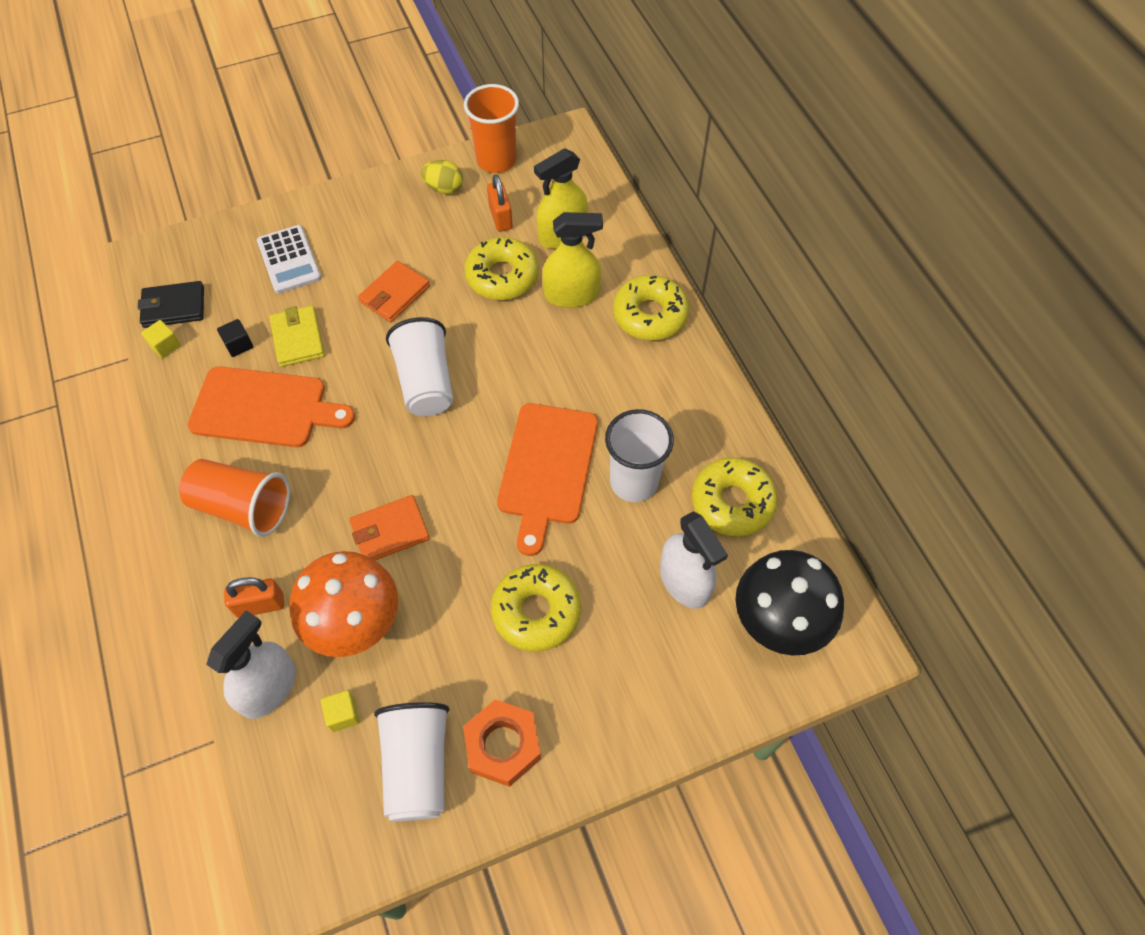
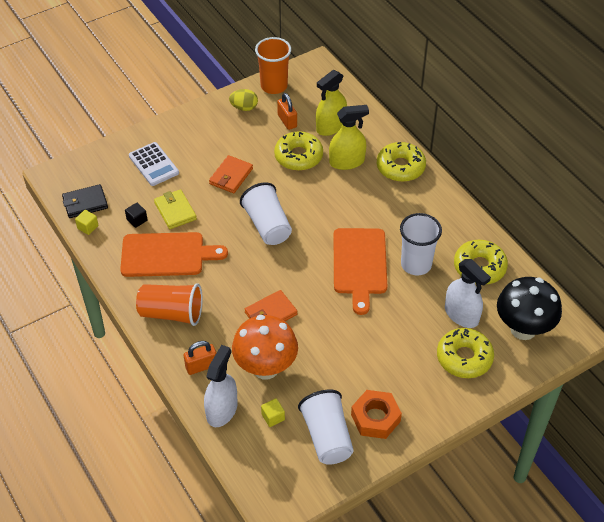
camera: 10 degrees left, 10 degrees down
(536, 611) = (375, 344): yellow donut -> yellow donut (464, 358)

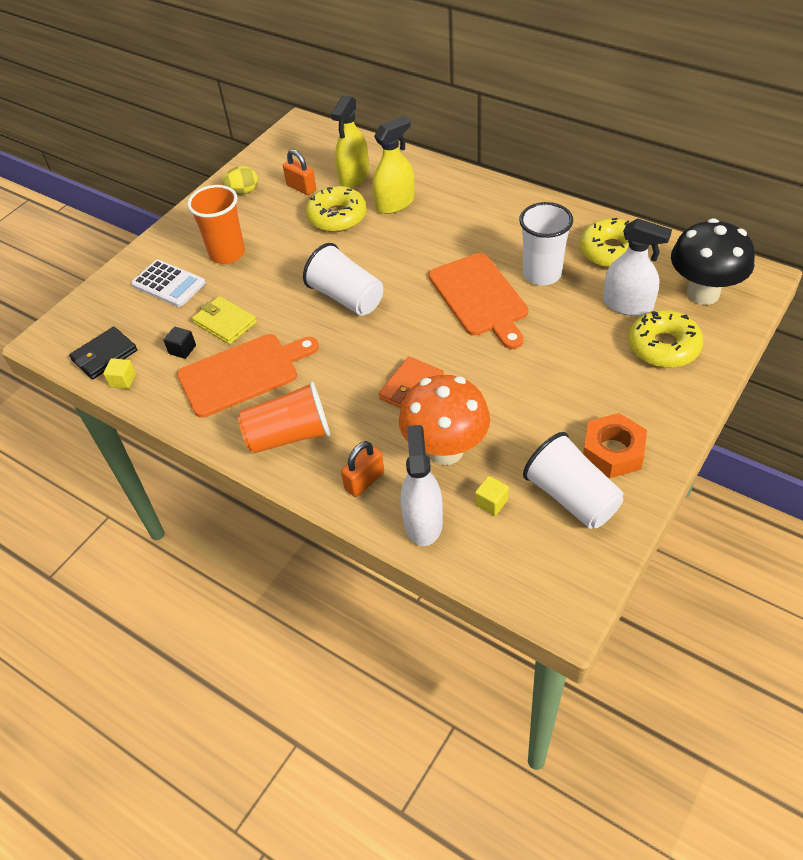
camera: 20 degrees left, 0 degrees up
(231, 176) = (271, 263): orange wallet -> none
(274, 86) = (264, 160): orange cup -> orange cup (227, 253)
(400, 167) = (457, 188): yellow donut -> none

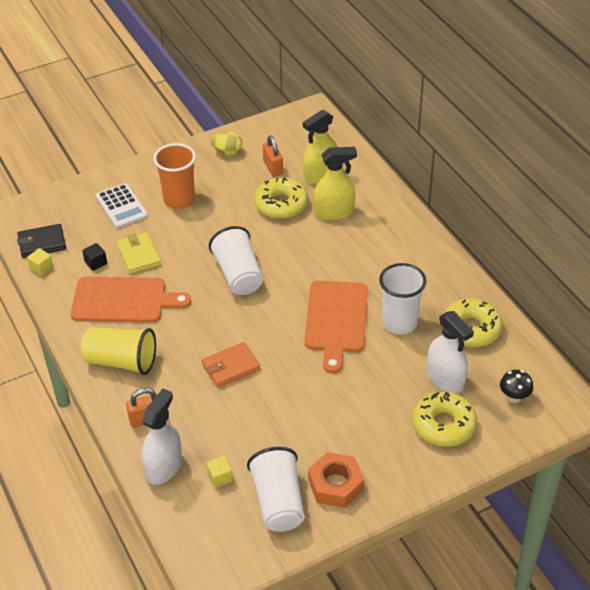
camera: 25 degrees right, 5 degrees down
(289, 435) = (121, 361): orange cup -> yellow cup
(445, 450) = (218, 424): orange mushroom -> none
(703, 293) = (514, 397): black mushroom -> black mushroom, size x0.46

